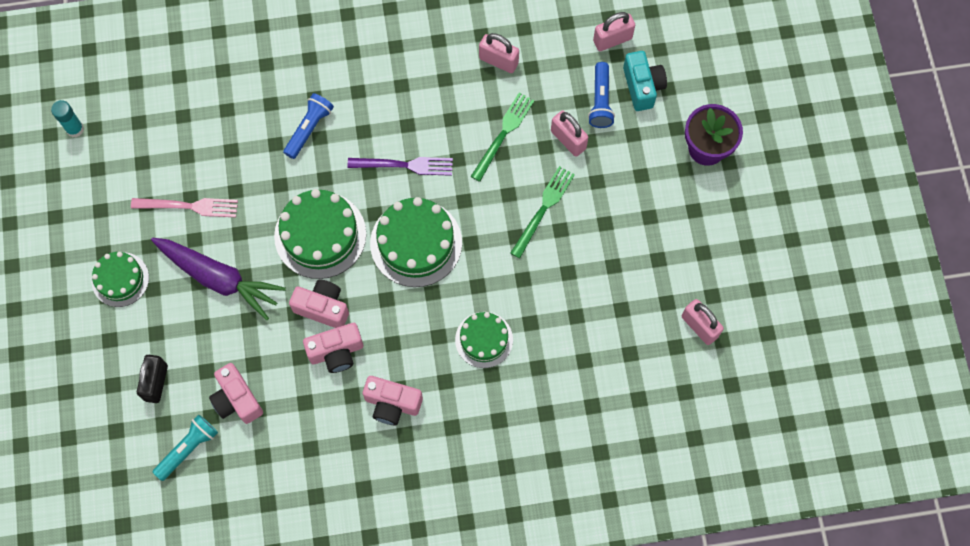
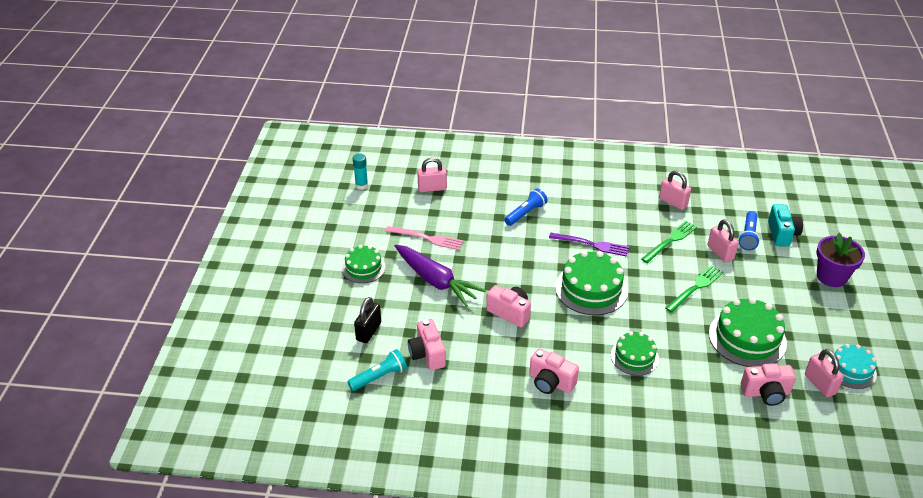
camera: 15 degrees right, 30 degrees down
(320, 235) = (518, 271): green cake -> green cake (747, 338)
(336, 352) = (513, 341): pink camera -> pink camera (766, 393)
(612, 40) = (761, 206): pink padlock -> pink padlock (432, 188)
(733, 295) = (851, 369): none -> turquoise cake

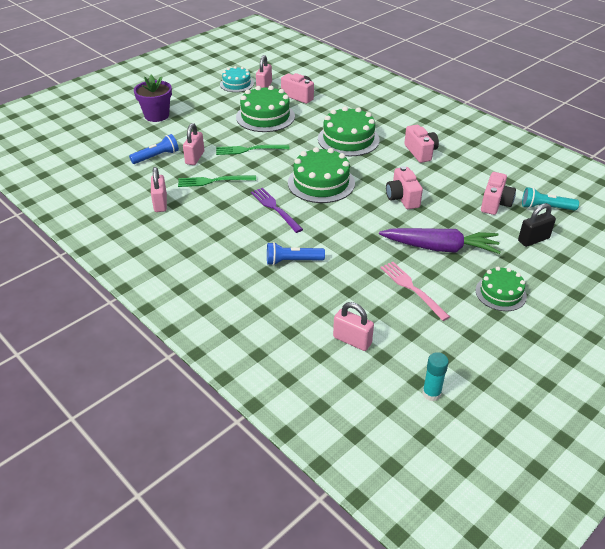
camera: 140 degrees left, 0 degrees up
(436, 281) = (440, 248): purple carrot -> purple carrot turned 105 degrees clockwise
(634, 357) = (348, 139): green cake -> green cake, size x1.62
(782, 234) = (133, 147): turquoise camera -> none

